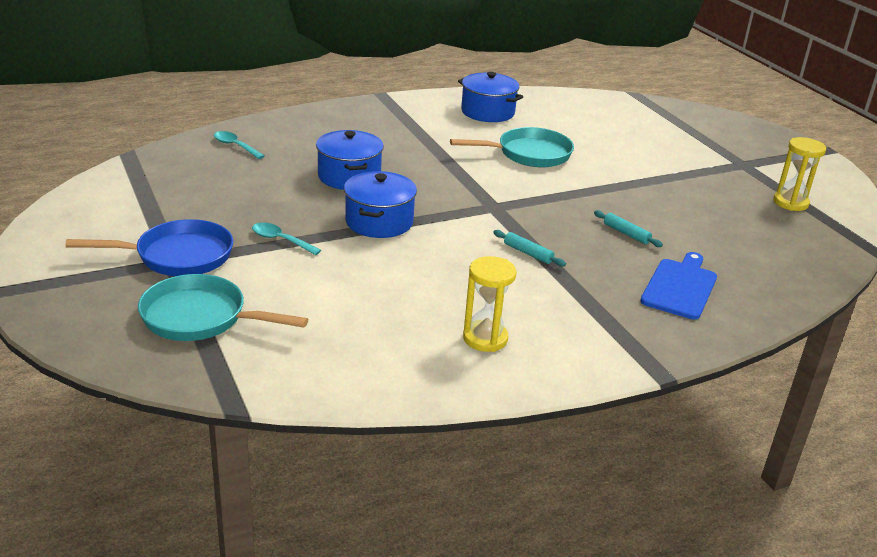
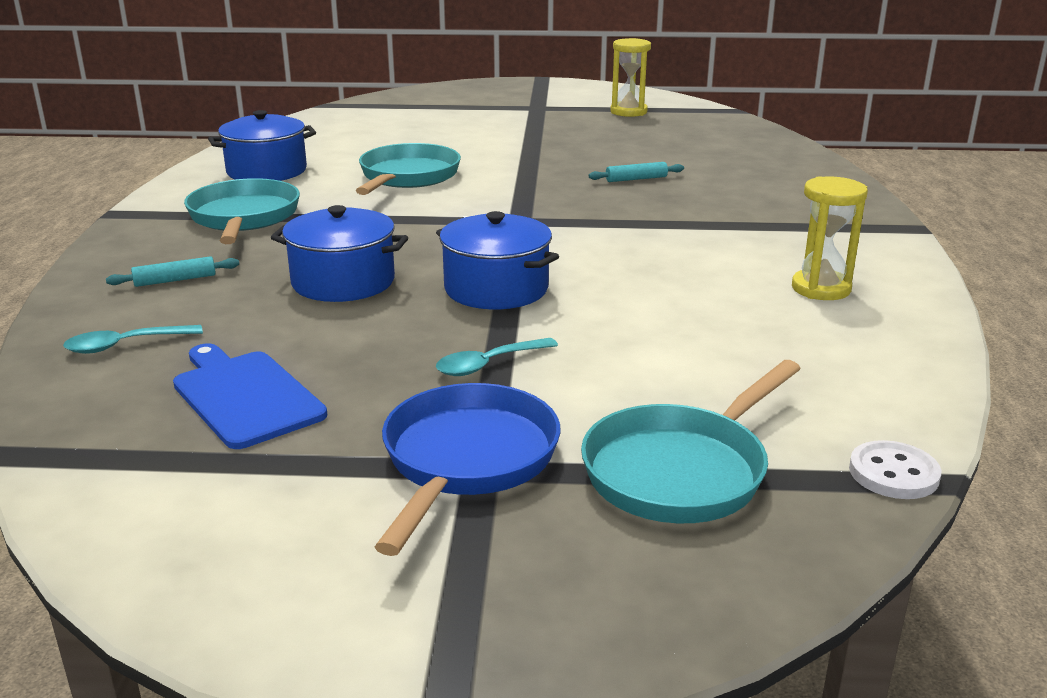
camera: 60 degrees left, 5 degrees down
(234, 388) = (893, 473): none -> white button
(409, 127) = (244, 218): none -> turquoise pan
(528, 253) = (644, 228): turquoise rolling pin -> turquoise rolling pin (175, 280)
(680, 287) = (758, 184): blue cutting board -> blue cutting board (245, 396)

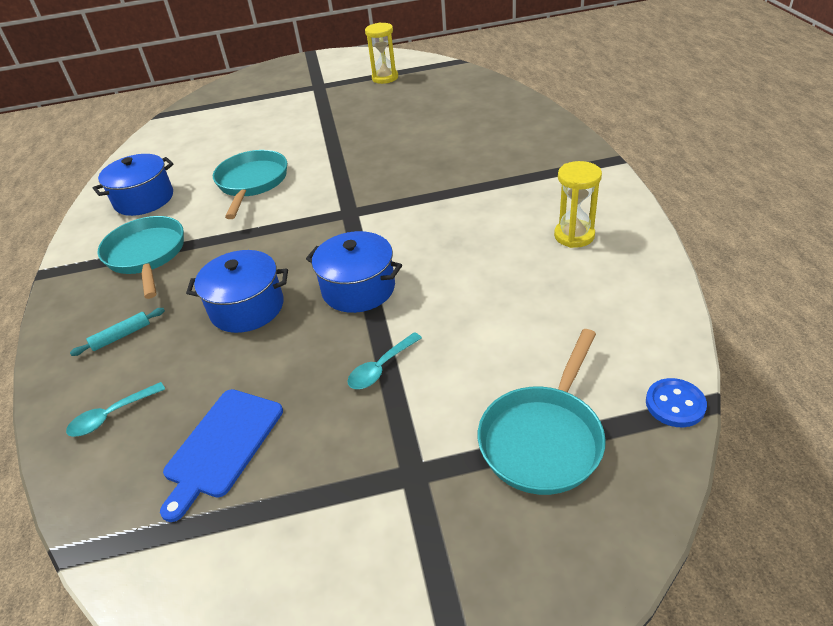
camera: 10 degrees left, 15 degrees up
(245, 396) = (222, 446): blue cutting board -> blue cutting board turned 105 degrees counterclockwise
(466, 461) = (400, 469): blue pan -> none
(636, 179) = (415, 150): turquoise rolling pin -> none
(893, 473) = (675, 404): white button -> blue button

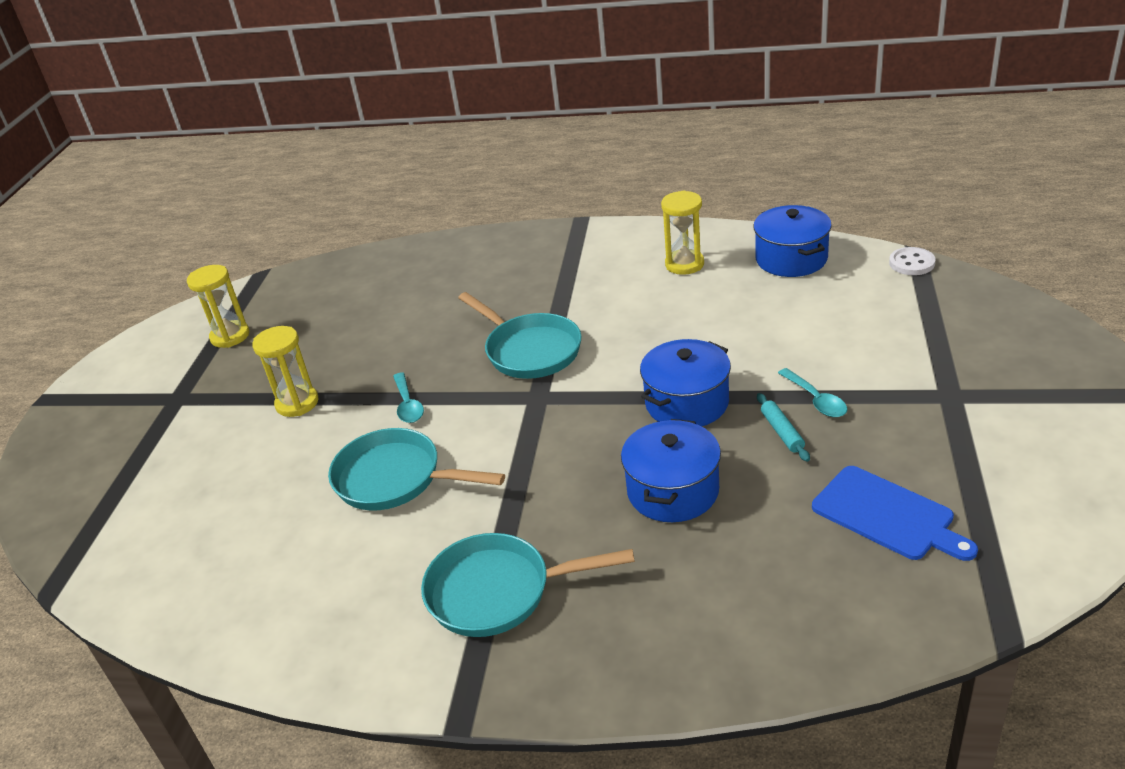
camera: 70 degrees left, 5 degrees down
(111, 416) = (814, 611): turquoise spoon -> turquoise spoon (408, 405)
(121, 336) = (668, 611): turquoise rolling pin -> turquoise rolling pin (782, 432)
(144, 199) = (336, 602): blue pot -> blue pot (791, 259)
(322, 124) = (297, 403): none -> yellow hourglass
(543, 438) = (929, 325): turquoise pan -> turquoise pan (529, 350)
(675, 404) = (911, 263): blue button -> white button

